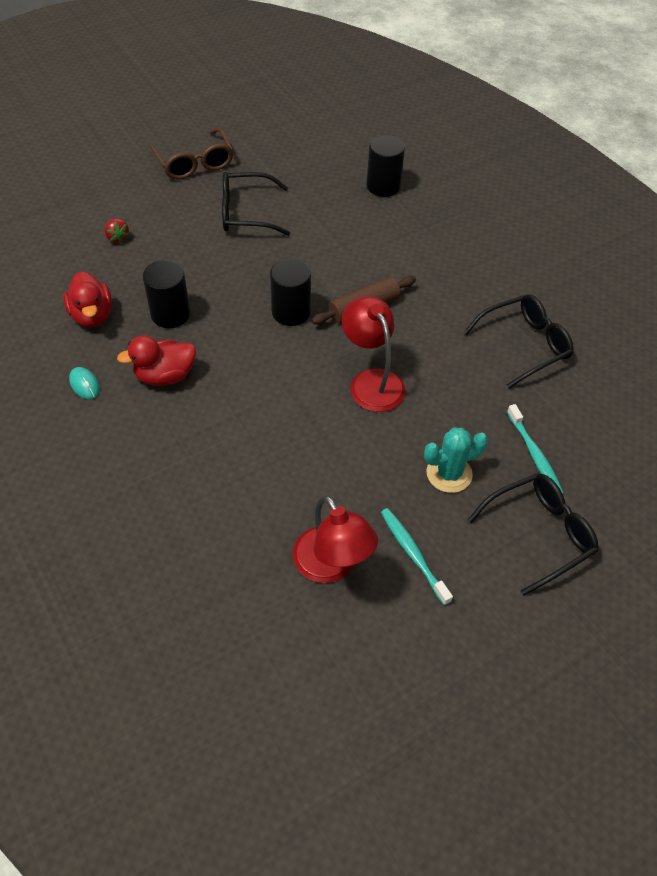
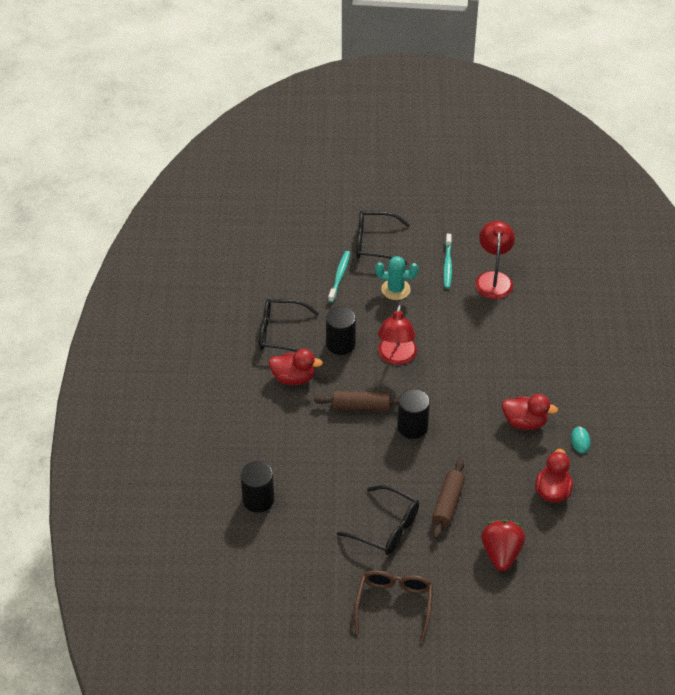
camera: 145 degrees left, 5 degrees down
(117, 238) = (501, 553): red strawberry -> red strawberry, size x2.02
(170, 314) = (496, 465): black cylinder -> black cylinder (340, 344)
(199, 257) = (448, 503): none -> brown rolling pin
(461, 303) = (293, 378): none -> red duck

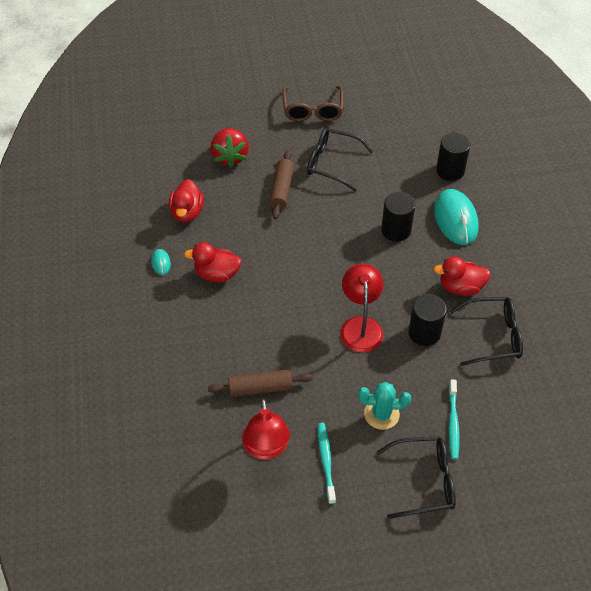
camera: 170 degrees right, 5 degrees up
(273, 444) = (455, 219): none -> turquoise mouse
(360, 406) = (383, 267): brown rolling pin -> brown rolling pin (260, 388)
(412, 427) = (327, 253): black cylinder -> black cylinder (396, 230)

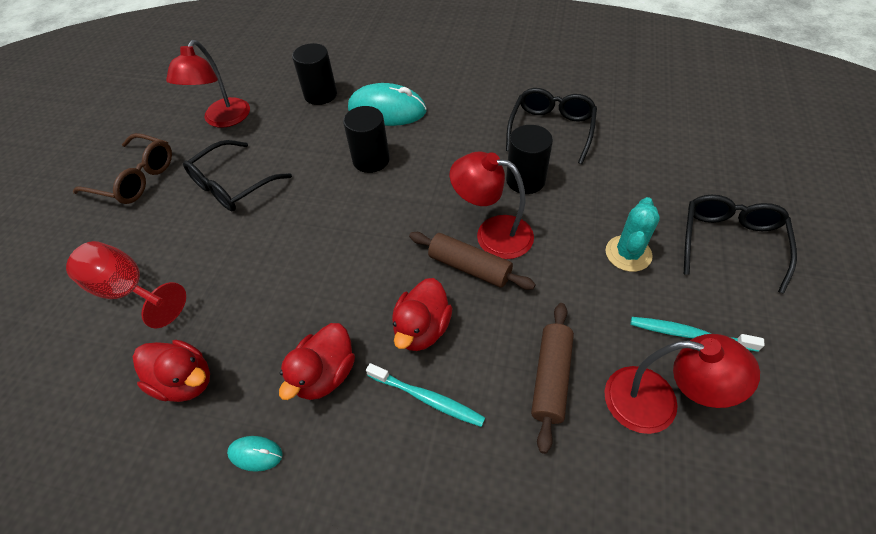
camera: 65 degrees left, 0 degrees up
(230, 156) = (129, 291): red strawberry -> red goblet
(281, 189) = (233, 249): brown rolling pin -> brown rolling pin (469, 267)
(390, 126) = (223, 120): none -> red lamp
(453, 422) = (654, 194): turquoise toothbrush -> turquoise toothbrush (427, 398)
(460, 287) = (477, 133): red duck -> red duck (422, 329)

